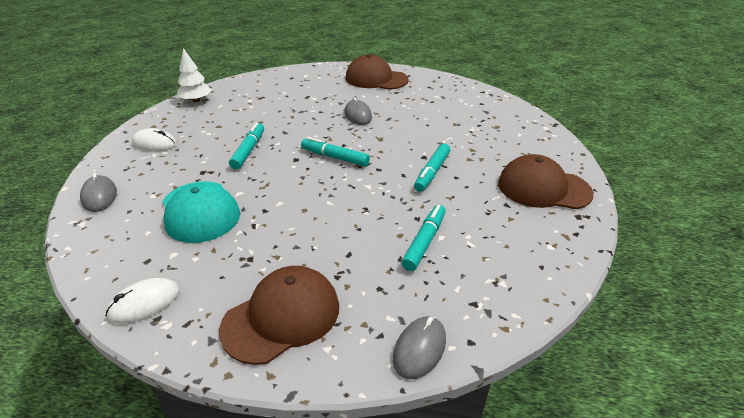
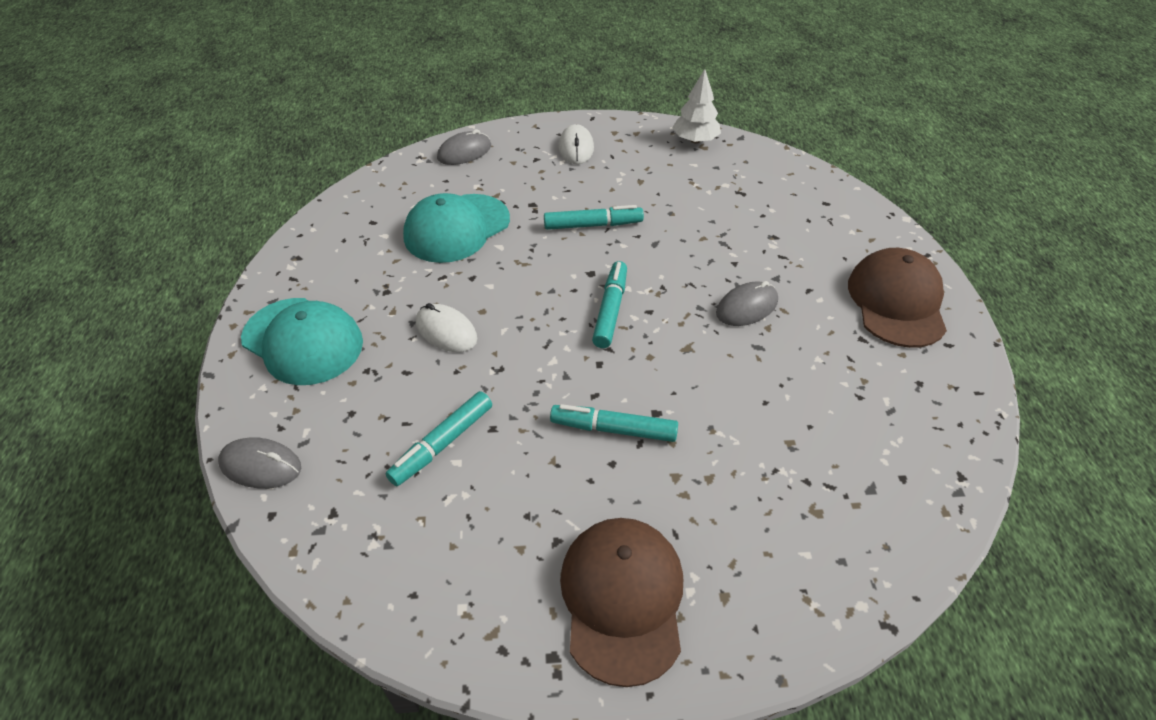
camera: 75 degrees right, 10 degrees up
(144, 303) = (316, 242): white mouse -> white mouse (446, 331)
(281, 317) = (303, 341): brown cap -> turquoise cap
(424, 242) = (442, 444): turquoise marker -> turquoise marker turned 120 degrees clockwise

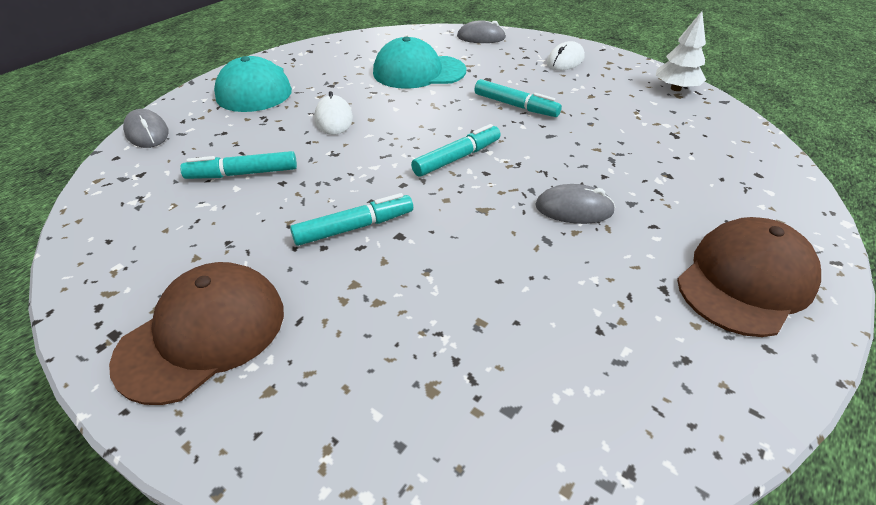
camera: 40 degrees right, 5 degrees down
(613, 429) = (354, 227): turquoise marker -> turquoise marker turned 105 degrees clockwise

